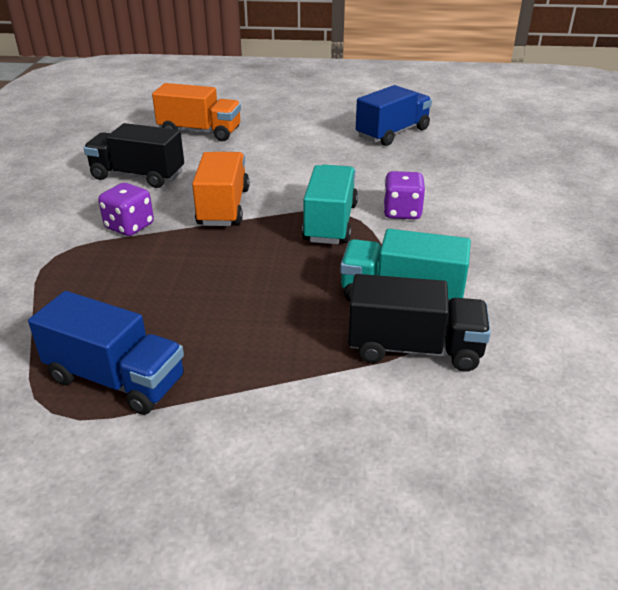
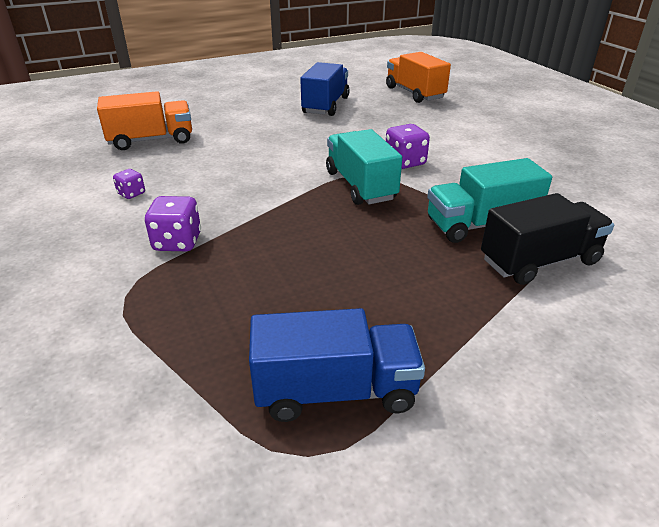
camera: 30 degrees left, 0 degrees up
(138, 176) = (131, 194): black truck -> purple dice
(223, 207) = (252, 198): orange truck -> orange truck (414, 93)

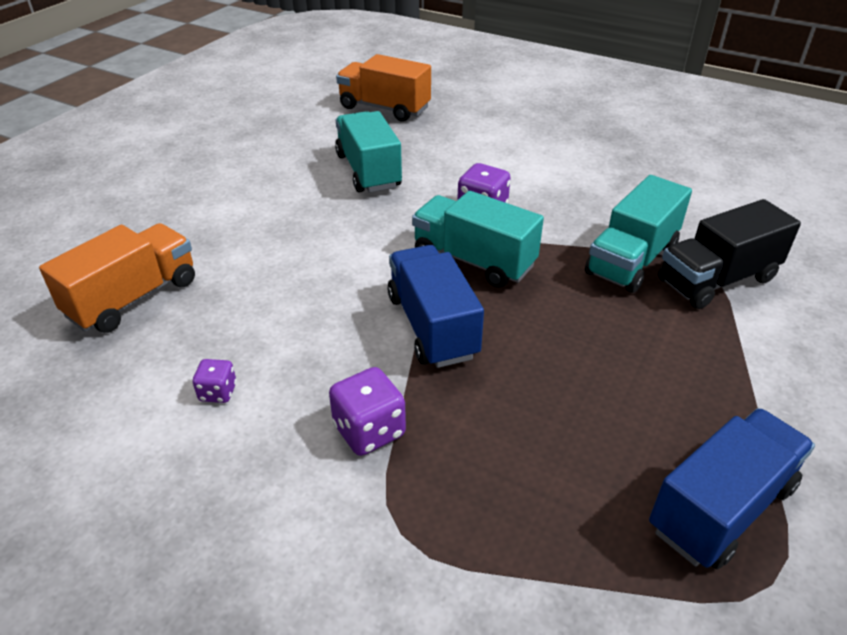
camera: 35 degrees left, 5 degrees up
(326, 105) = (303, 159): blue truck -> blue truck (432, 326)
(358, 121) = (368, 171): none -> turquoise truck
(539, 261) = (717, 280): black truck -> black truck turned 150 degrees counterclockwise

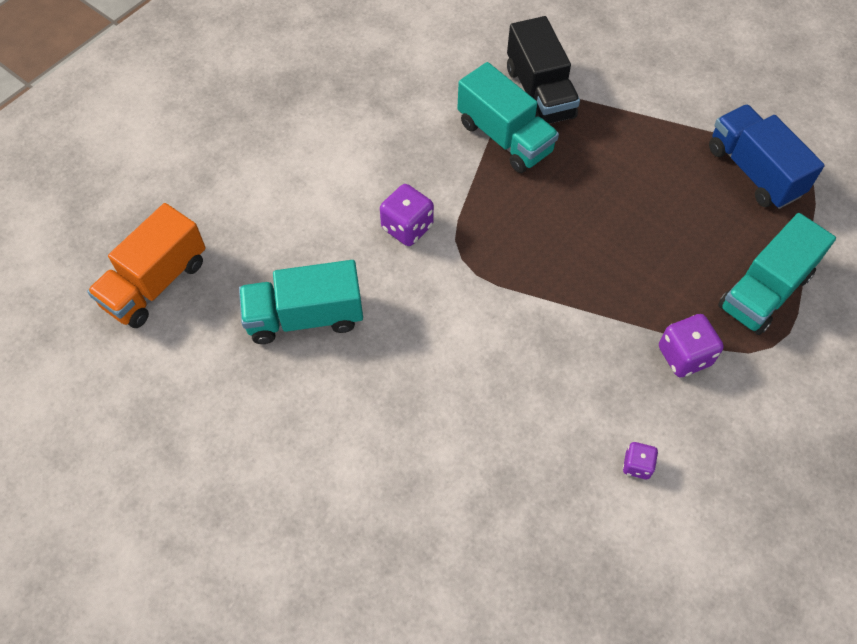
camera: 80 degrees left, 20 degrees up
(133, 298) = (499, 552): orange truck -> none
(432, 326) = (572, 296): blue truck -> none
(473, 260) = (486, 250): turquoise truck -> turquoise truck (764, 291)

